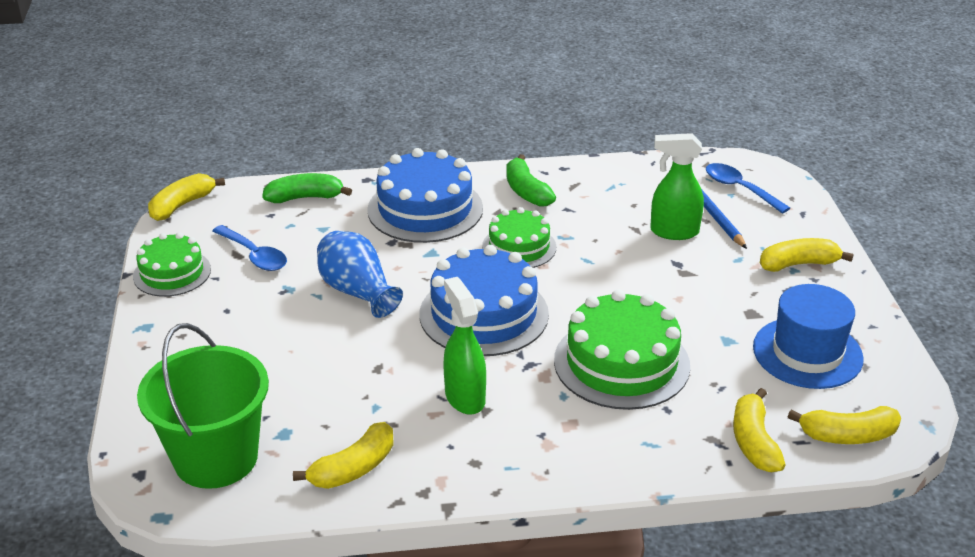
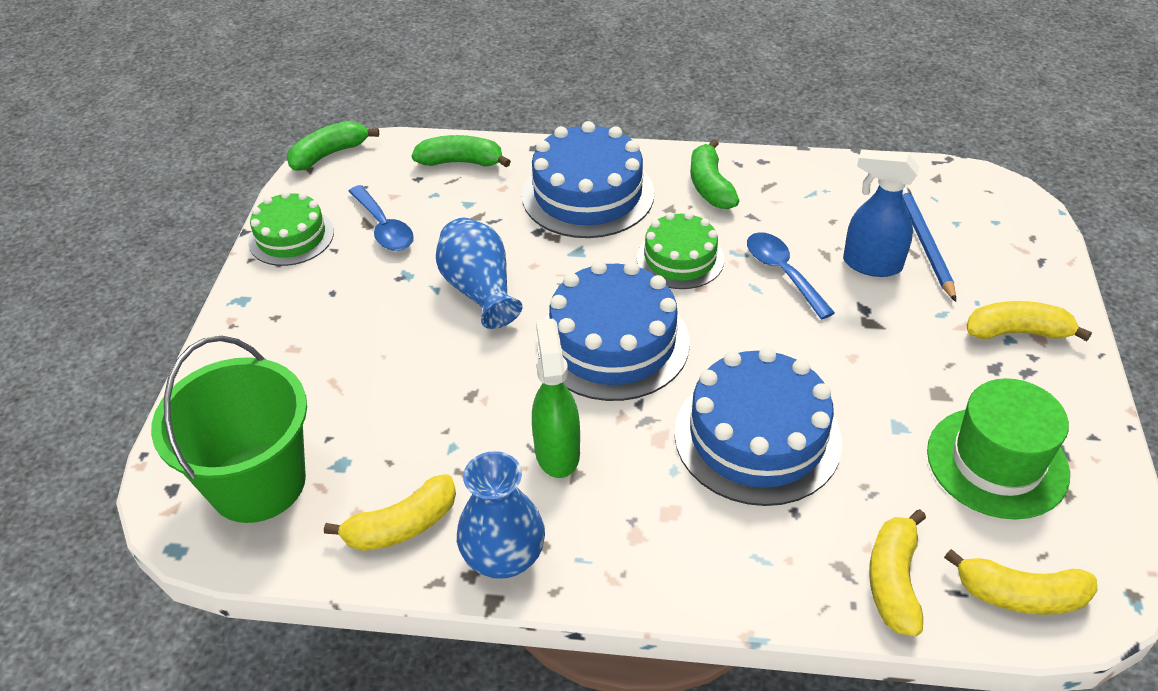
camera: 15 degrees right, 10 degrees up
(182, 205) = (329, 154): yellow banana -> green banana
(446, 476) = (504, 557): none -> blue vase
(621, 363) = (757, 436): green cake -> blue cake
(673, 232) = (871, 264): green spray bottle -> blue spray bottle
(739, 189) = (969, 216): blue spoon -> blue spoon (782, 273)
(807, 353) = (997, 462): blue hat -> green hat

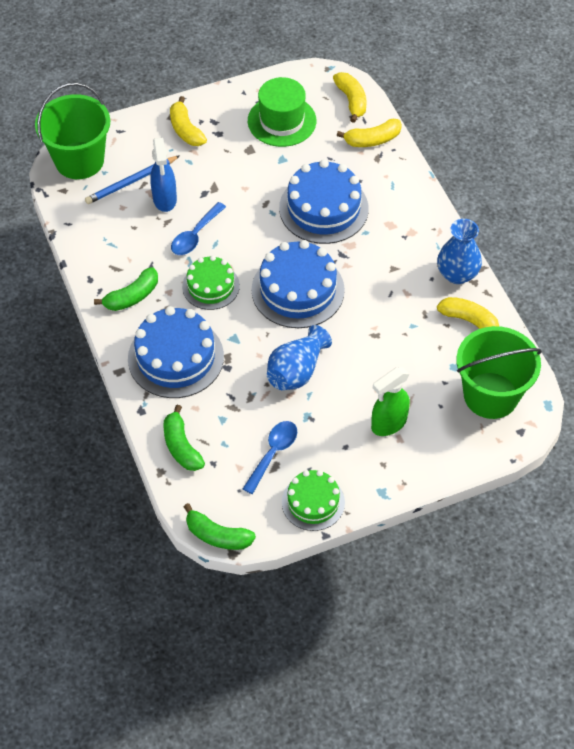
camera: 120 degrees left, 10 degrees up
(557, 452) = (386, 281): green spray bottle -> green spray bottle (388, 424)
(990, 206) = (79, 160): none -> green bucket

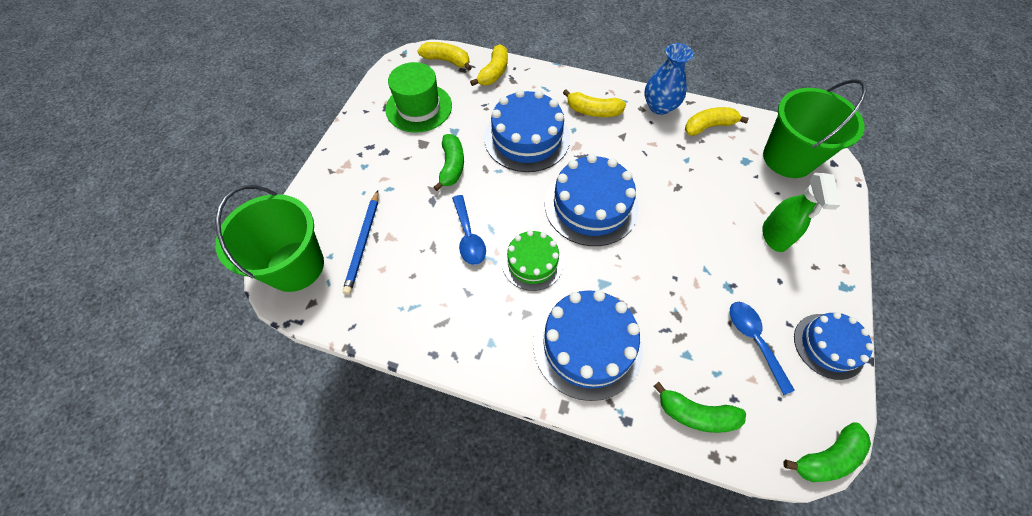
camera: 50 degrees left, 5 degrees up
(132, 296) = (487, 332): green banana -> green banana (452, 166)
(165, 199) = (408, 232): blue spray bottle -> none
(186, 130) = (356, 169): yellow banana -> yellow banana (593, 111)
(296, 371) = (674, 262): blue vase -> none
(313, 502) = (828, 346): green cake -> blue cake

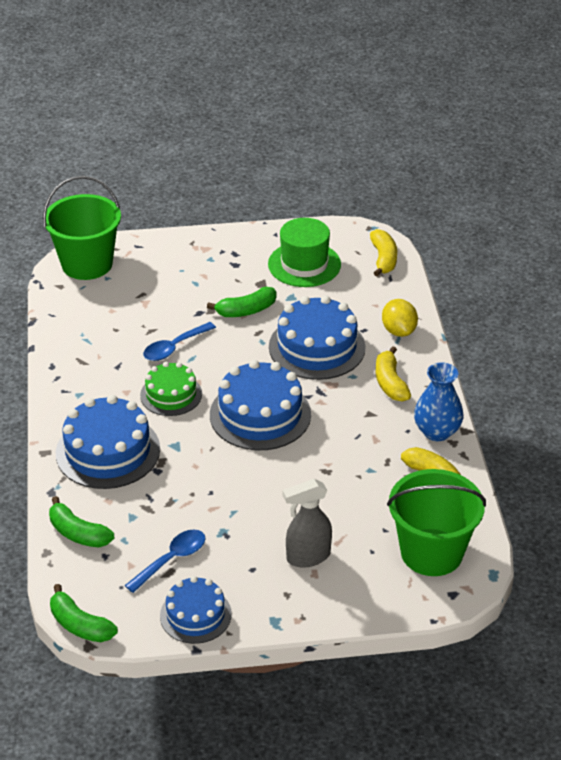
camera: 65 degrees right, 20 degrees down
(363, 243) = (130, 290): blue pencil -> none
(494, 72) = (392, 296): yellow banana -> none
(536, 84) = (398, 331): none -> yellow lemon
(696, 414) = (78, 533): green banana -> green banana turned 45 degrees counterclockwise
(774, 236) = (307, 557): green spray bottle -> grey spray bottle

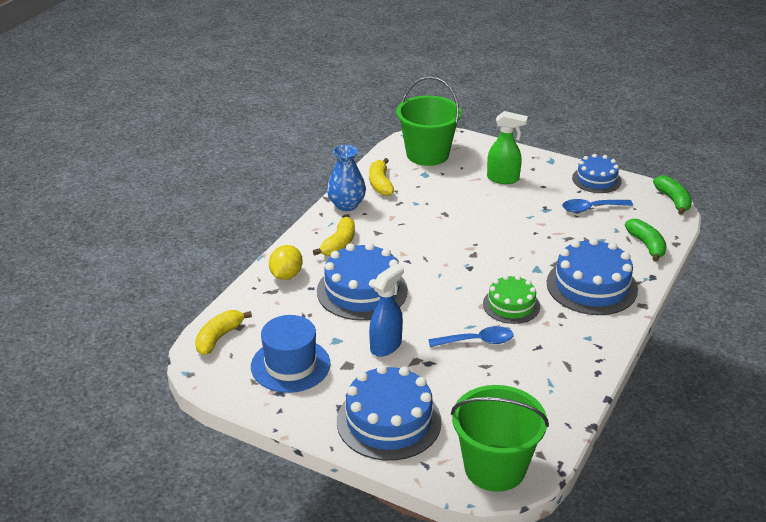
camera: 145 degrees left, 5 degrees down
(246, 310) = (386, 345): green banana -> blue spray bottle
(260, 414) = (455, 263): blue cake -> blue cake (389, 421)
(304, 264) = (290, 365): green hat -> blue hat
(307, 557) = (503, 179): grey spray bottle -> green spray bottle

